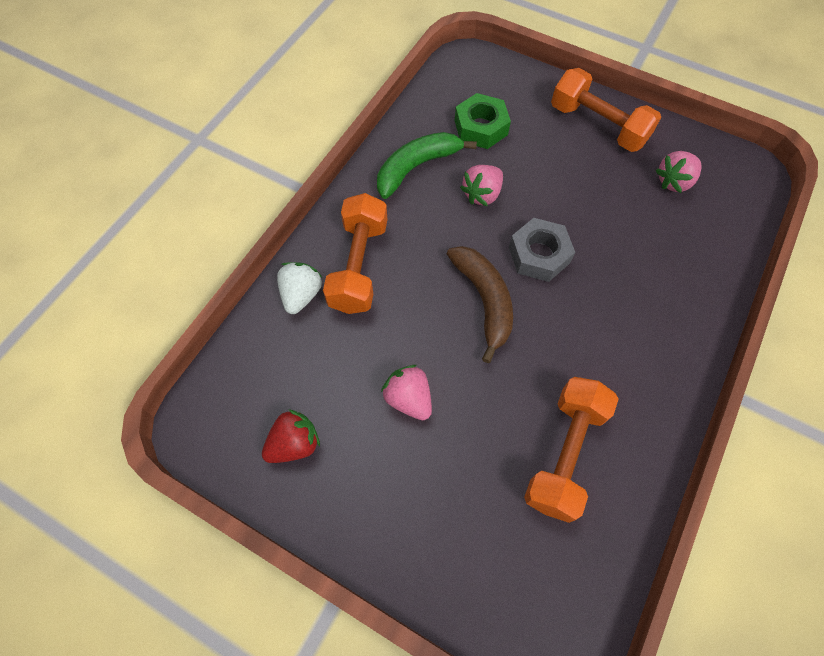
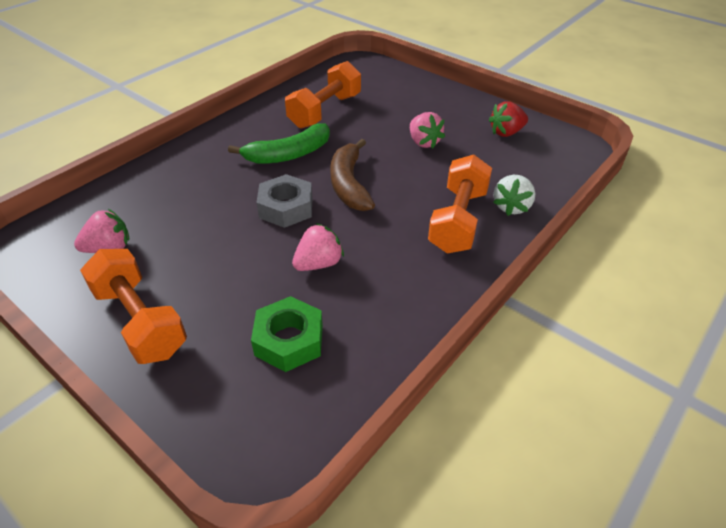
camera: 170 degrees left, 20 degrees down
(417, 167) = (384, 302): green banana -> green banana (288, 154)

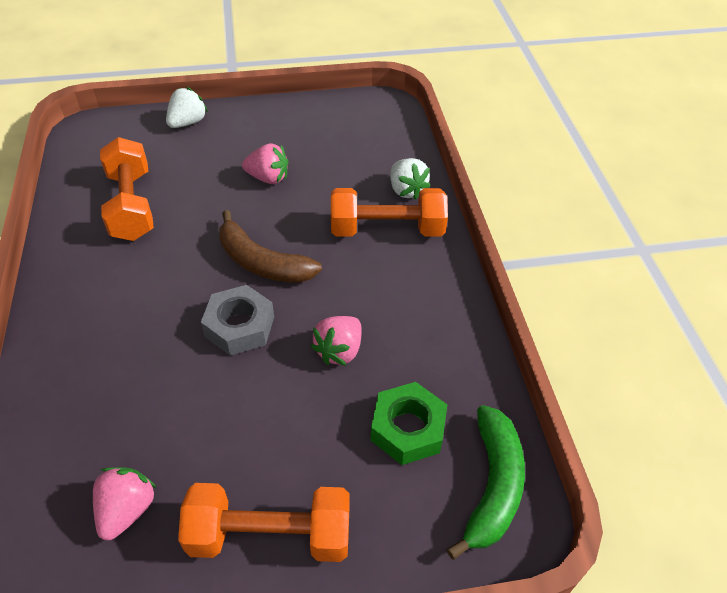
camera: 50 degrees left, 5 degrees up
(288, 154) = (163, 275): green banana -> green banana (492, 486)
(318, 263) = (339, 350): pink strawberry -> pink strawberry turned 150 degrees counterclockwise
(420, 86) = (188, 122): none -> white strawberry
(458, 220) = (387, 230): orange dumbbell -> orange dumbbell turned 60 degrees counterclockwise
(506, 132) = (320, 125): red strawberry -> none

